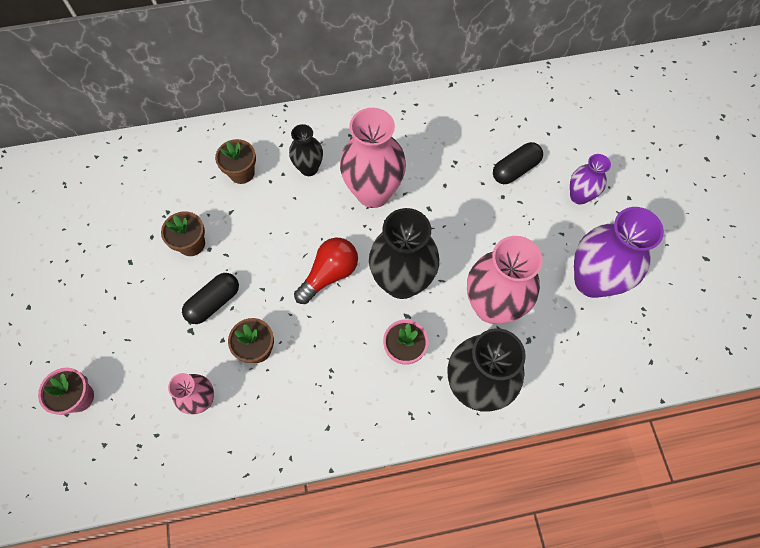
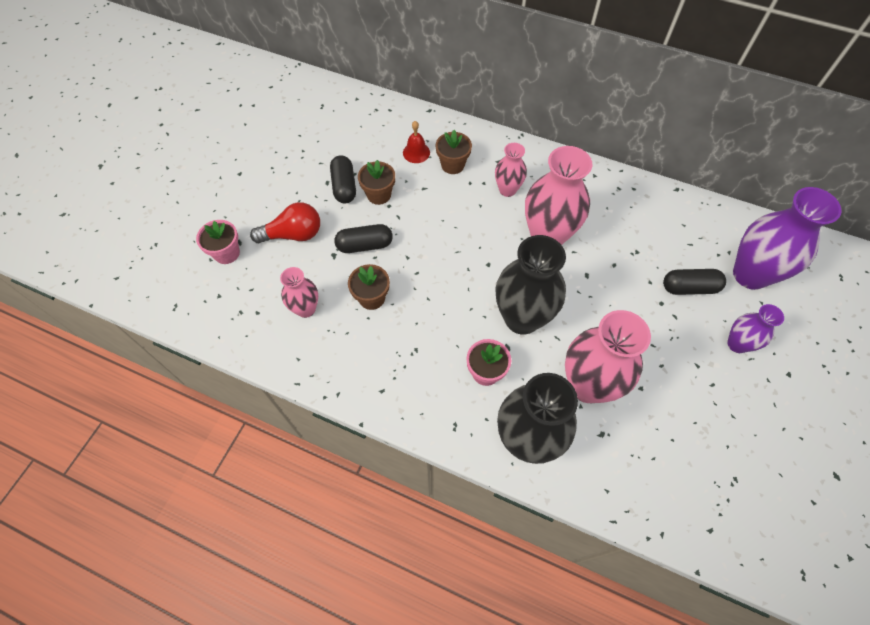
camera: 35 degrees right, 5 degrees down
(151, 256) = (344, 186): none -> black capsule
(198, 180) = (416, 152): none -> red bell
(309, 168) = (507, 190): black vase -> pink vase
(329, 274) = (467, 277): red light bulb -> red light bulb (293, 234)
(592, 281) = (699, 422): purple vase -> purple vase (750, 274)

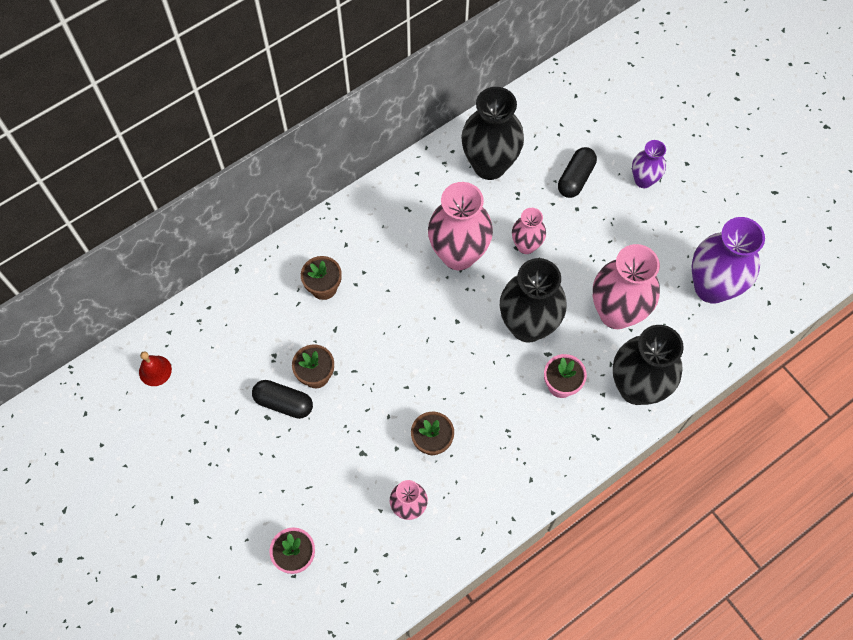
camera: 60 degrees left, 5 degrees up
(293, 234) = (313, 480): red light bulb -> none
(365, 245) = (369, 418): black capsule -> none
(416, 152) = (285, 312): red bell -> red bell (155, 370)
(507, 190) = (385, 256): pink vase -> pink vase (526, 245)
(644, 219) = (489, 165): none -> black vase
(750, 274) = (590, 125): purple vase -> purple vase (711, 287)

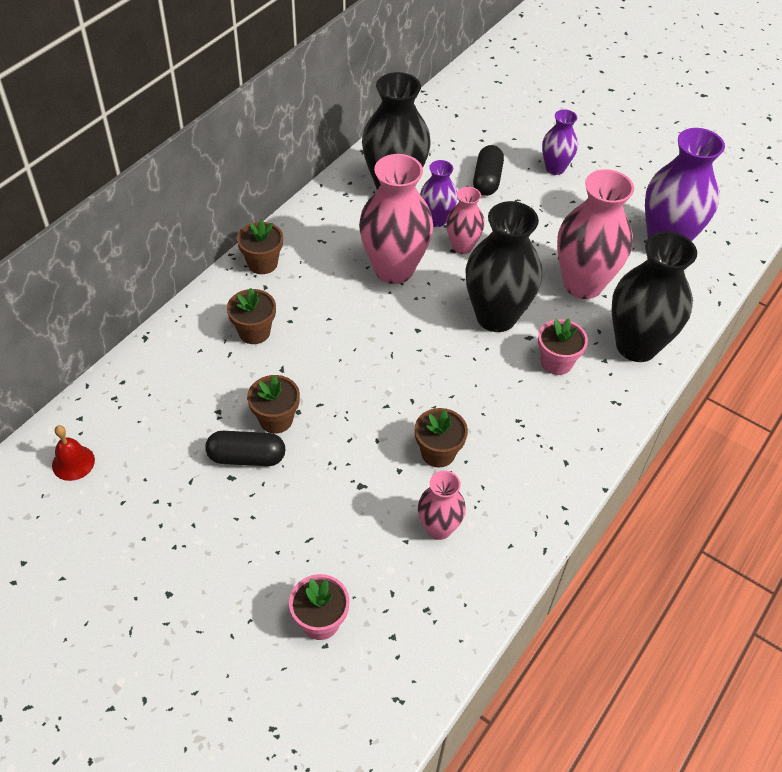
camera: 20 degrees left, 15 degrees down
(351, 220) = (262, 263): none -> brown flower pot
(514, 211) = (436, 220): none -> purple vase

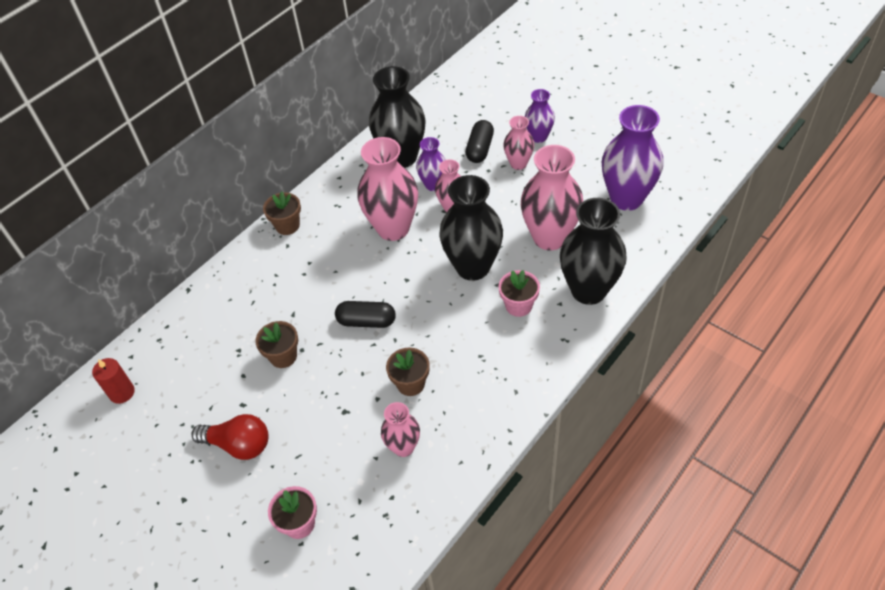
camera: 10 degrees right, 0 degrees up
(73, 462) = (122, 392): red bell -> red candle
(232, 526) = (238, 445): none -> red light bulb
(247, 457) = (256, 388): black capsule -> black capsule (366, 321)
(254, 332) = (274, 283): brown flower pot -> none
(535, 198) = (518, 164): none -> pink vase

